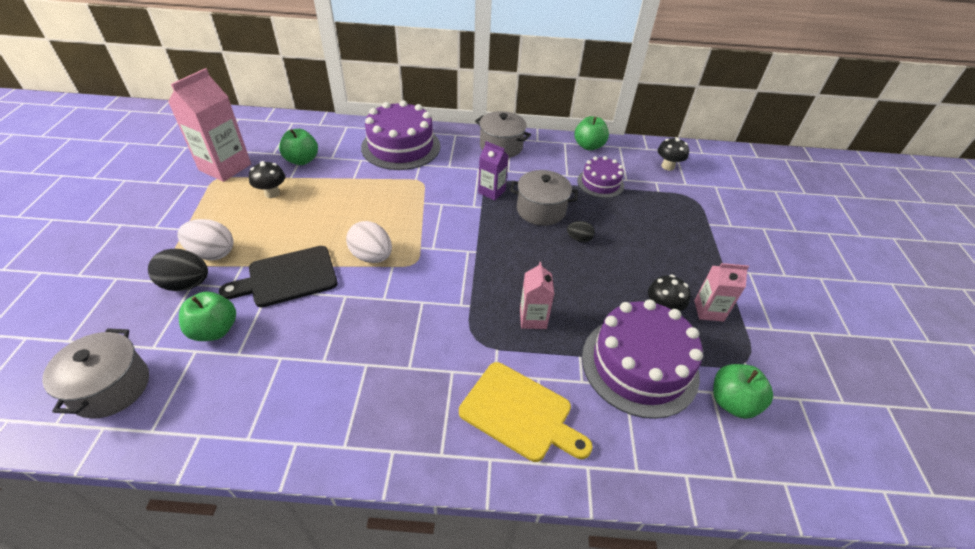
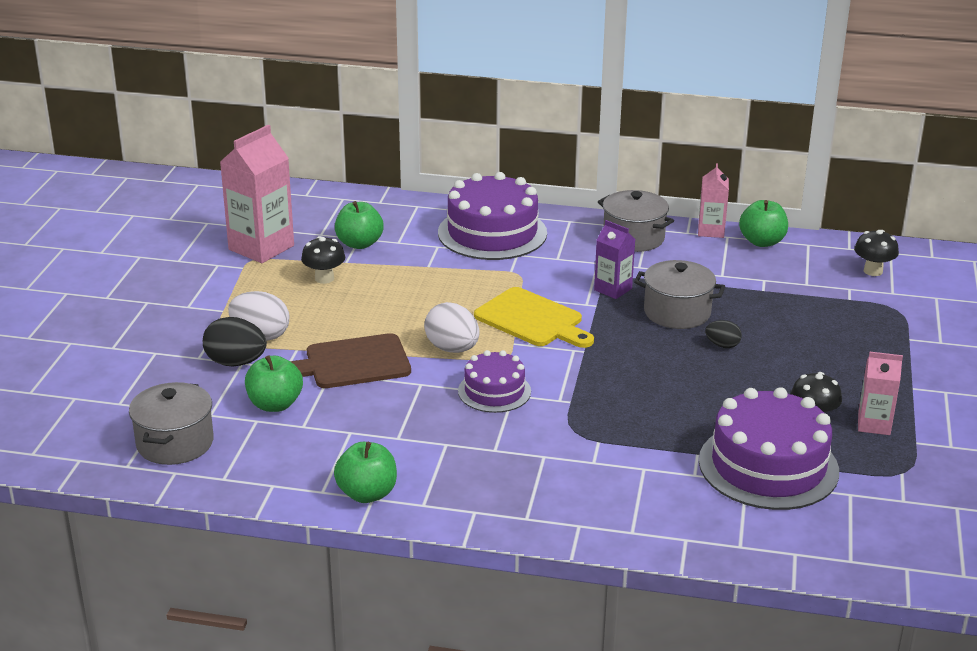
camera: 10 degrees right, 15 degrees down
(288, 277) = (352, 363): black cutting board -> brown cutting board
(520, 413) = (617, 494): yellow cutting board -> yellow cutting board (532, 320)
(533, 318) = (646, 418): pink carton -> pink carton (711, 231)
(600, 183) = (767, 286): purple cake -> purple cake (494, 391)
(732, 402) = (871, 504): green apple -> green apple (367, 494)

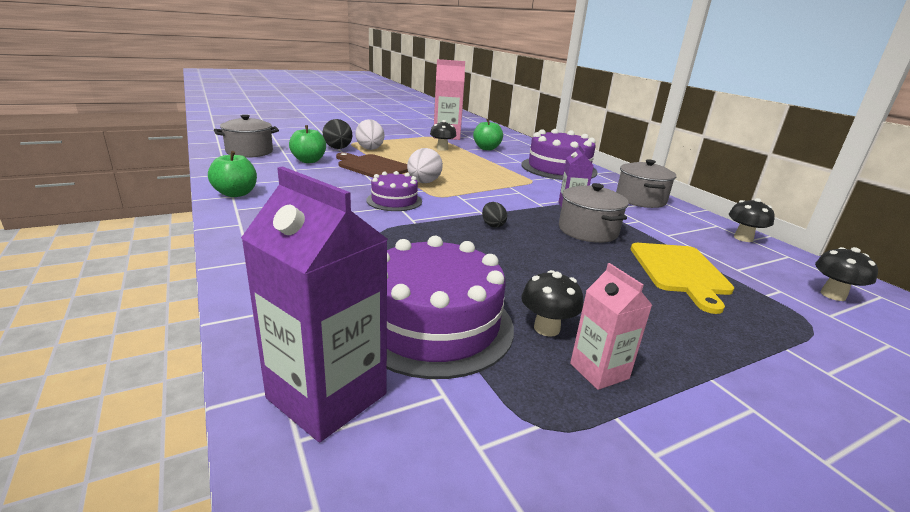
camera: 50 degrees right, 5 degrees down
(532, 320) = (491, 194): yellow cutting board -> yellow cutting board (680, 271)
(711, 231) = (708, 219): pink carton -> none
(722, 345) = (580, 256): black egg -> black egg (493, 225)
(762, 242) = (743, 238): green apple -> black mushroom
(818, 539) = (327, 396): none -> purple carton

